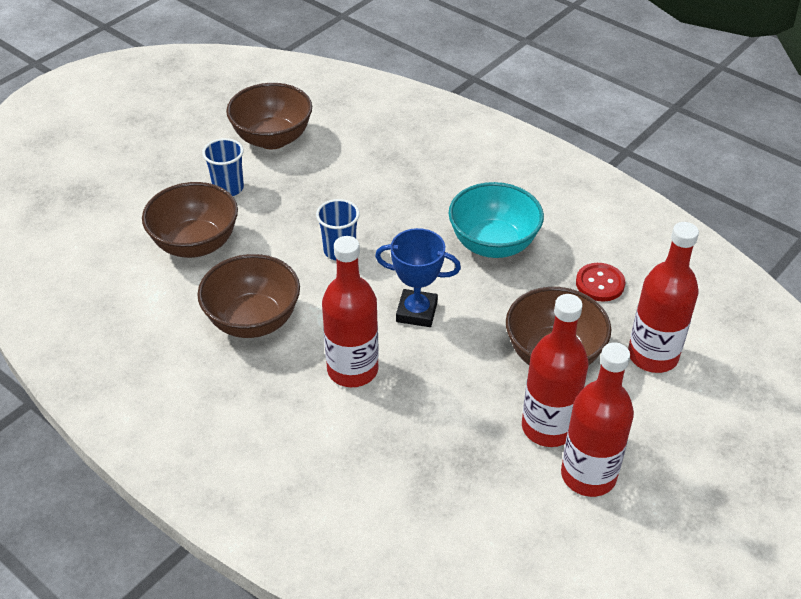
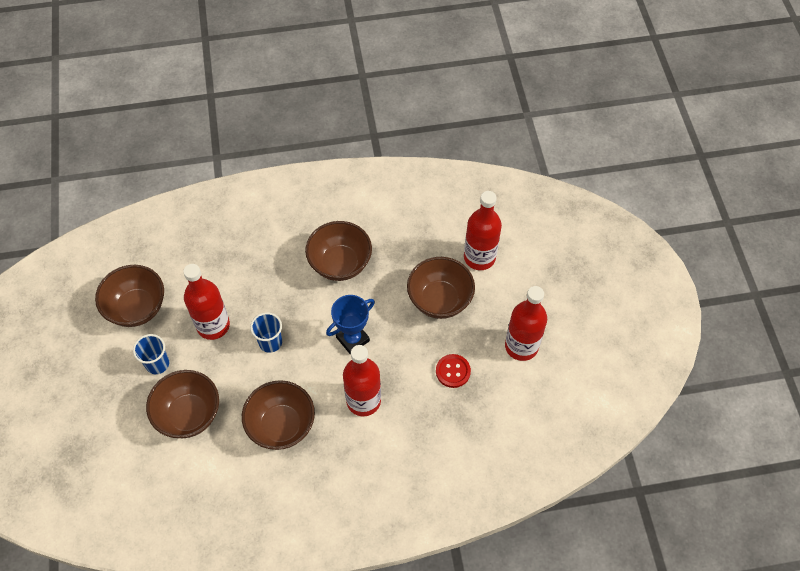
camera: 50 degrees left, 15 degrees up
(493, 244) = (340, 264): turquoise bowl -> brown bowl
(548, 427) = (480, 340): red bottle -> red bottle (213, 325)
(600, 283) = (414, 239): red button -> red button (453, 371)

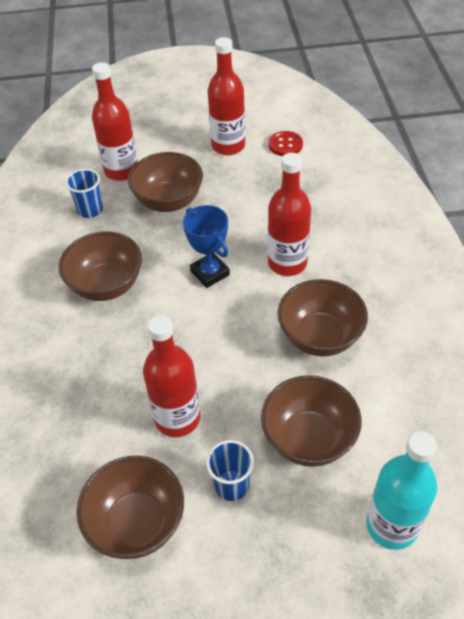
camera: 85 degrees left, 10 degrees down
(117, 468) = (391, 525): none -> turquoise bottle
(270, 342) = (208, 352): blue cup -> blue cup (90, 210)
(453, 371) = (254, 193): red button -> red button (285, 145)

